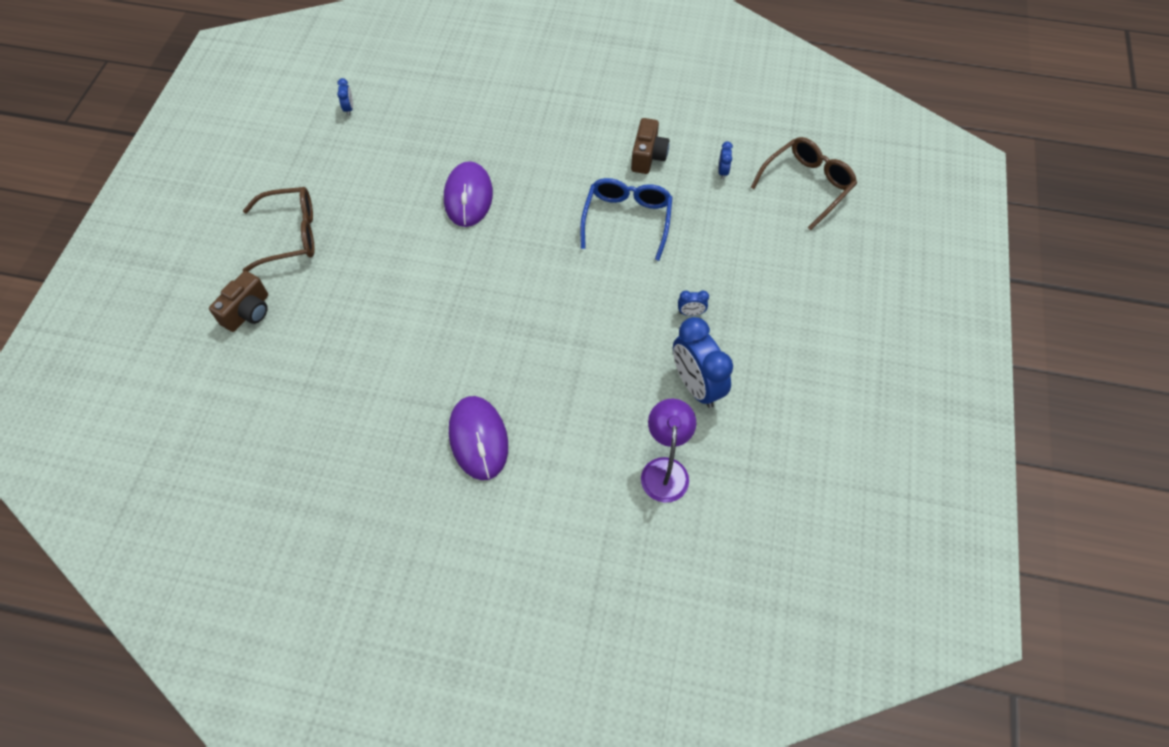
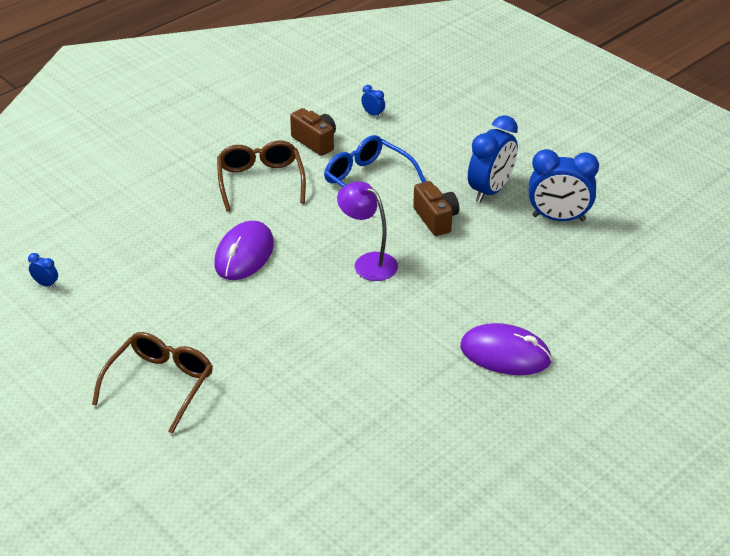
camera: 55 degrees left, 20 degrees down
(248, 312) = (223, 450): brown camera -> brown camera (436, 219)
(468, 197) = (244, 254): purple mouse -> purple mouse turned 75 degrees clockwise
(665, 469) = (618, 267): purple lamp -> purple lamp (368, 263)
(691, 313) = (490, 190): blue clock -> blue clock, size x2.33
(807, 185) = (430, 84): brown glasses -> brown glasses (260, 181)

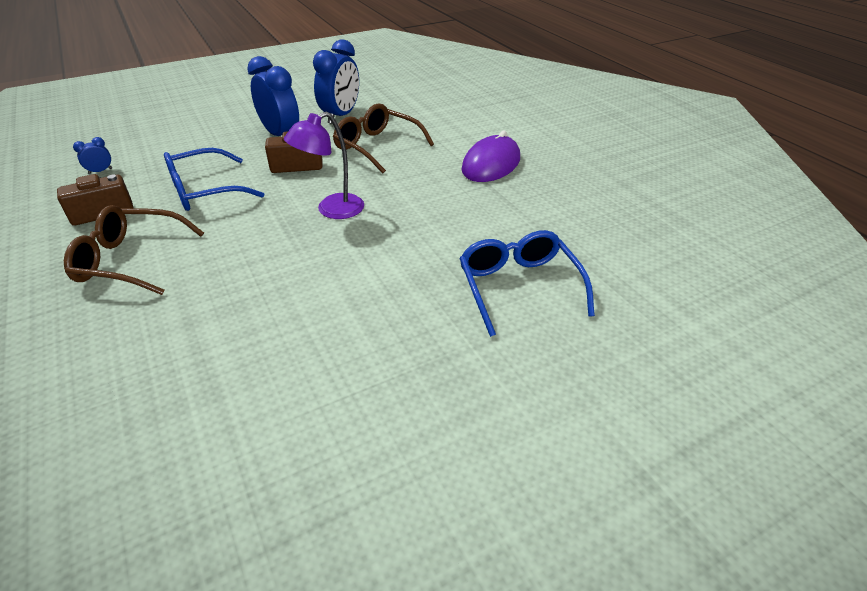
camera: 75 degrees left, 0 degrees up
(46, 284) = (157, 536): blue clock -> none
(160, 384) = (460, 401): brown glasses -> brown glasses (377, 146)
(244, 254) = (255, 292): purple mouse -> none
(295, 400) = (518, 287): none -> blue glasses

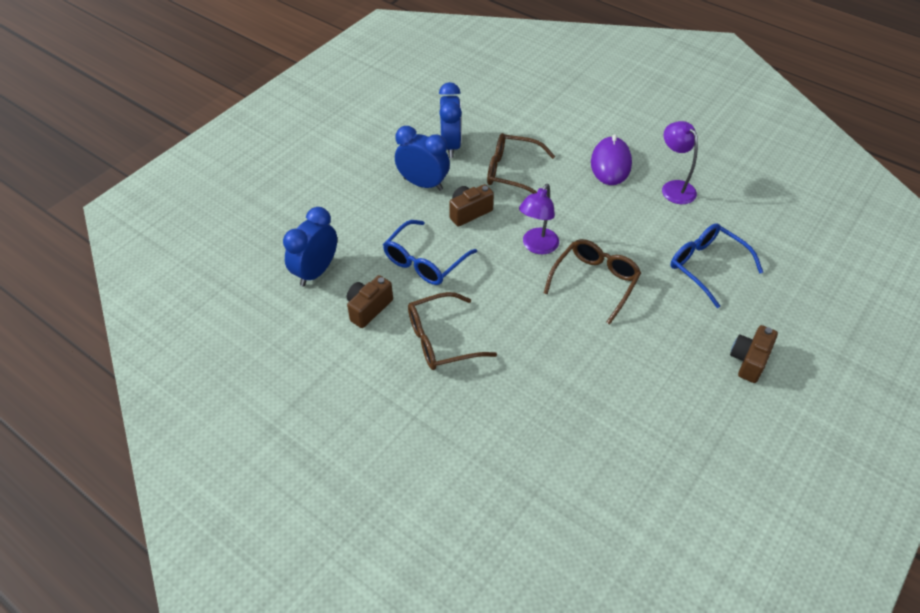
camera: 25 degrees left, 10 degrees up
(100, 171) = (316, 271): blue clock -> blue clock, size x2.33
(360, 260) = (595, 282): none -> brown glasses
(480, 420) = (749, 360): none -> brown camera
(547, 201) = (674, 187): none -> purple lamp

